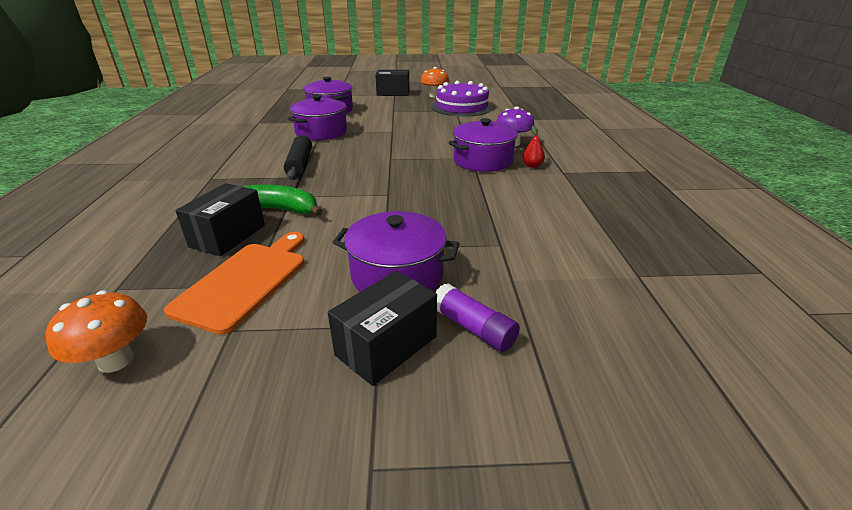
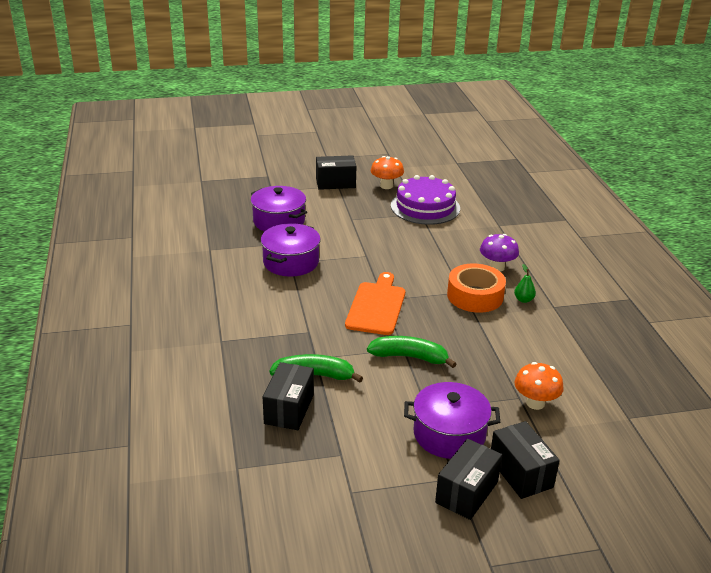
camera: 10 degrees left, 0 degrees up
(116, 360) = (287, 522): orange mushroom -> orange mushroom (535, 403)
(245, 281) = (334, 452): orange cutting board -> orange cutting board (376, 306)
(300, 164) = (298, 314): black rolling pin -> none
(390, 201) = (409, 357): none -> green banana
(473, 328) = (520, 473): purple glue stick -> black box
(482, 161) = (475, 296): purple pot -> orange tape
(532, 166) = (523, 300): red pear -> green pear

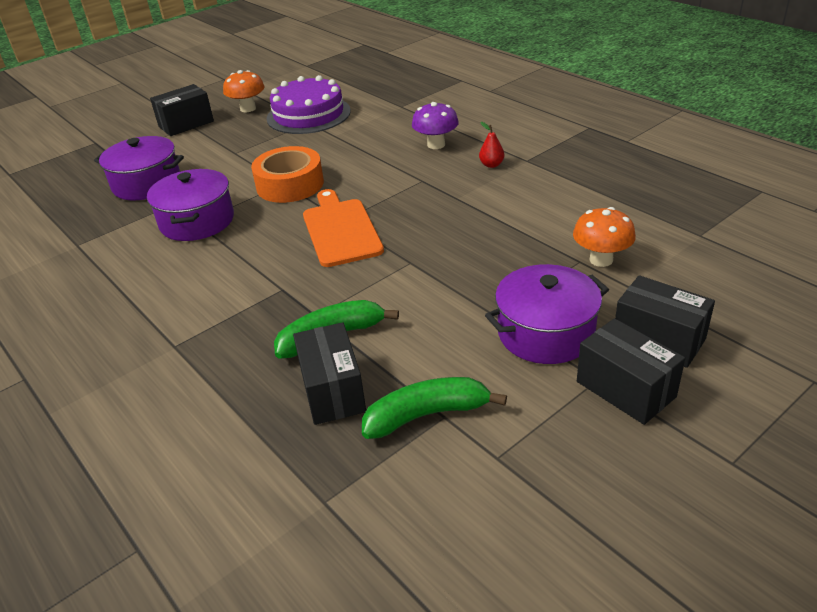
camera: 25 degrees left, 5 degrees up
(409, 357) = (425, 268): green banana -> green banana (426, 415)
(466, 492) = (625, 389): black box -> black box turned 45 degrees counterclockwise
(475, 296) = (439, 179): orange tape -> orange tape (290, 184)
(523, 300) = (491, 165): green pear -> red pear

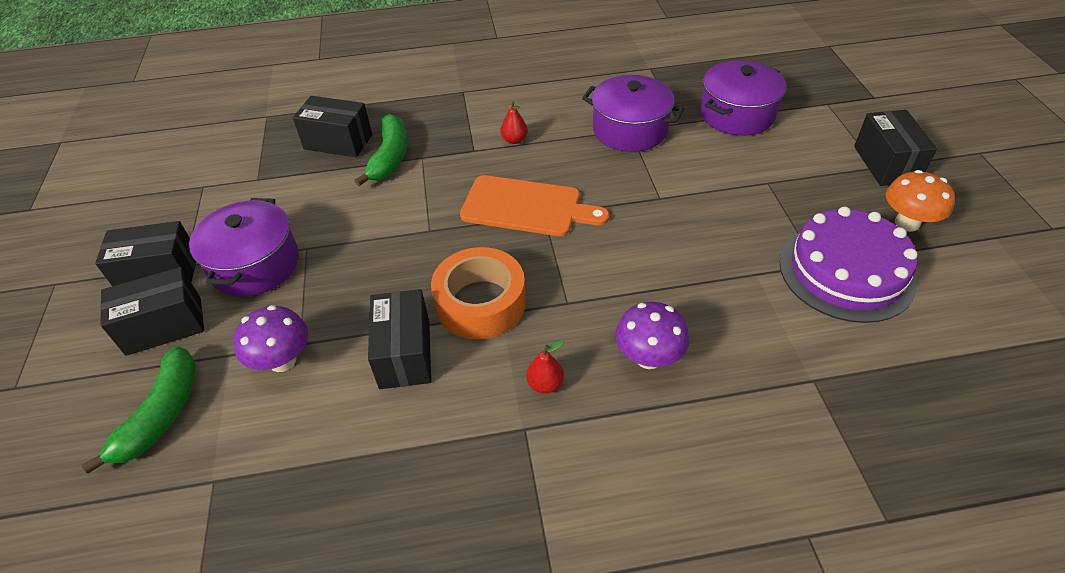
camera: 120 degrees right, 10 degrees up
(250, 272) = (514, 140): none -> red pear
(290, 184) = (651, 201): orange tape -> orange tape (480, 303)
(426, 415) = (268, 172): green banana -> green banana (162, 414)
(531, 216) = (405, 353): none -> black box
(601, 260) = (282, 360): orange mushroom -> purple mushroom

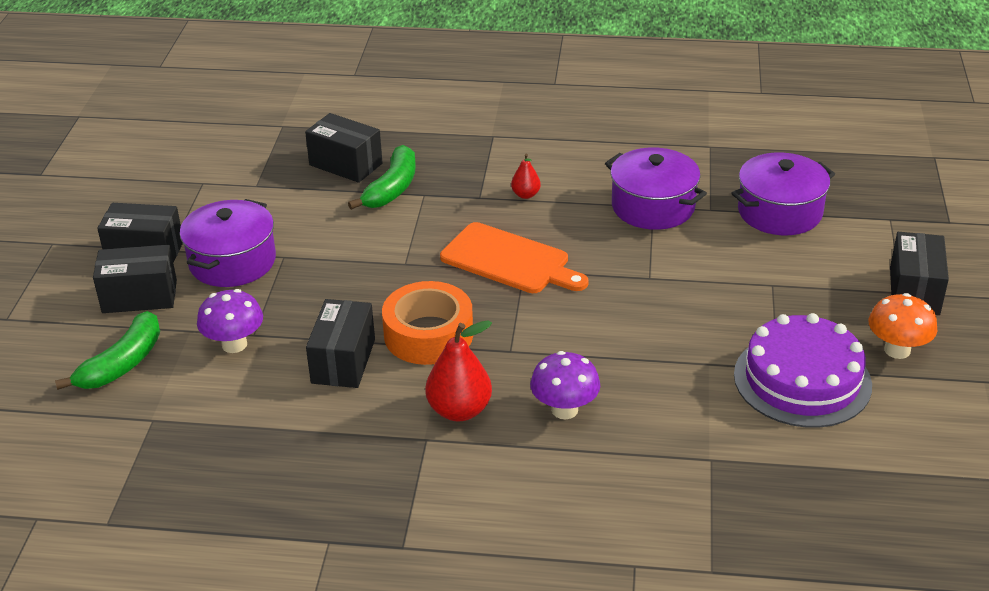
camera: 15 degrees right, 10 degrees down
(545, 384) = (459, 410): red pear -> red pear, size x1.85

